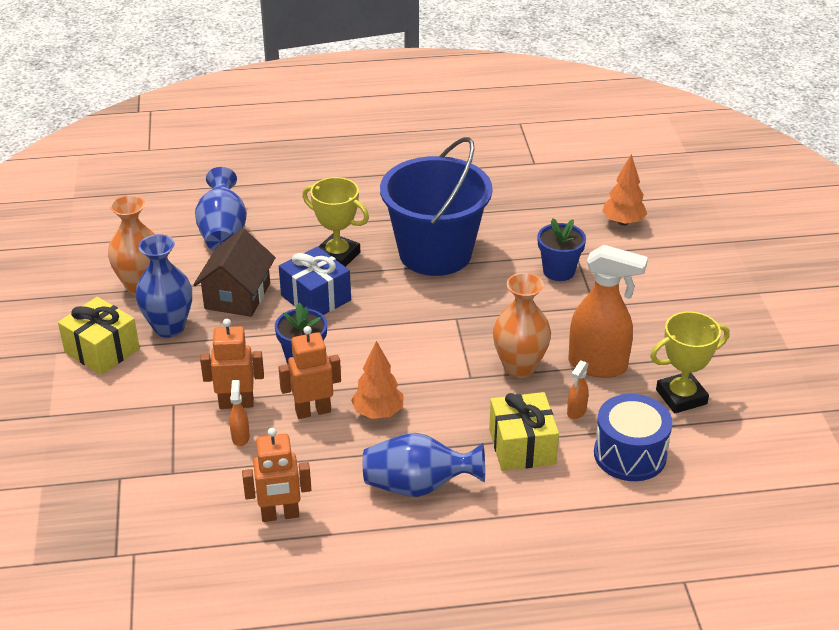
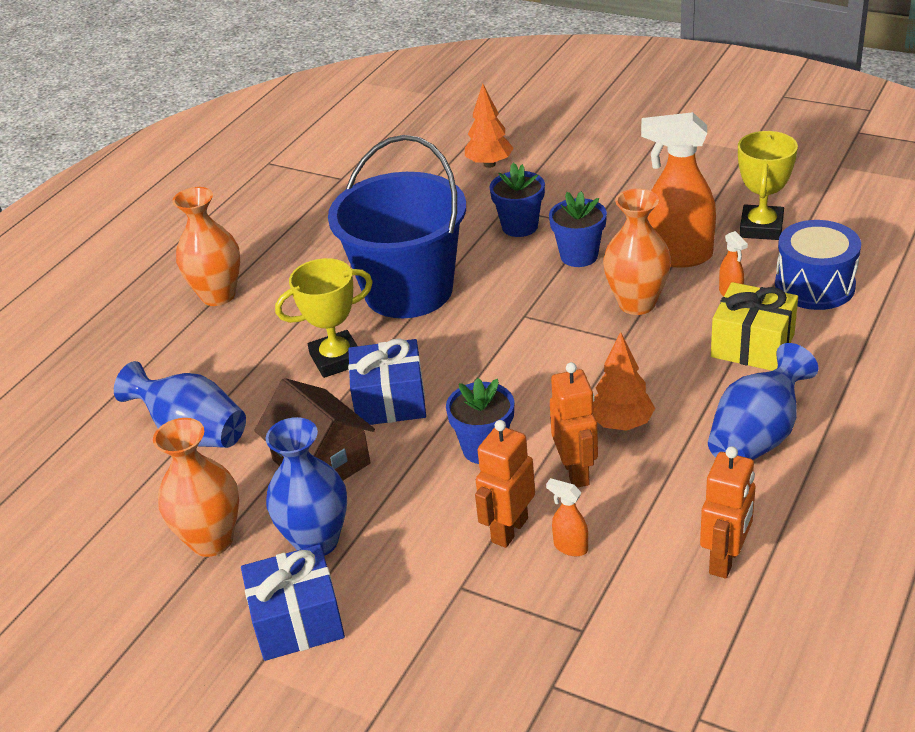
camera: 50 degrees left, 0 degrees up
(102, 350) = (297, 621): yellow gift -> blue gift
(313, 411) = (576, 472): orange robot -> orange robot turned 150 degrees clockwise
(357, 176) = (218, 295): none -> orange vase
(550, 315) = (579, 256): none -> blue flower pot
(598, 366) = (678, 256): orange spray bottle -> orange spray bottle turned 135 degrees counterclockwise

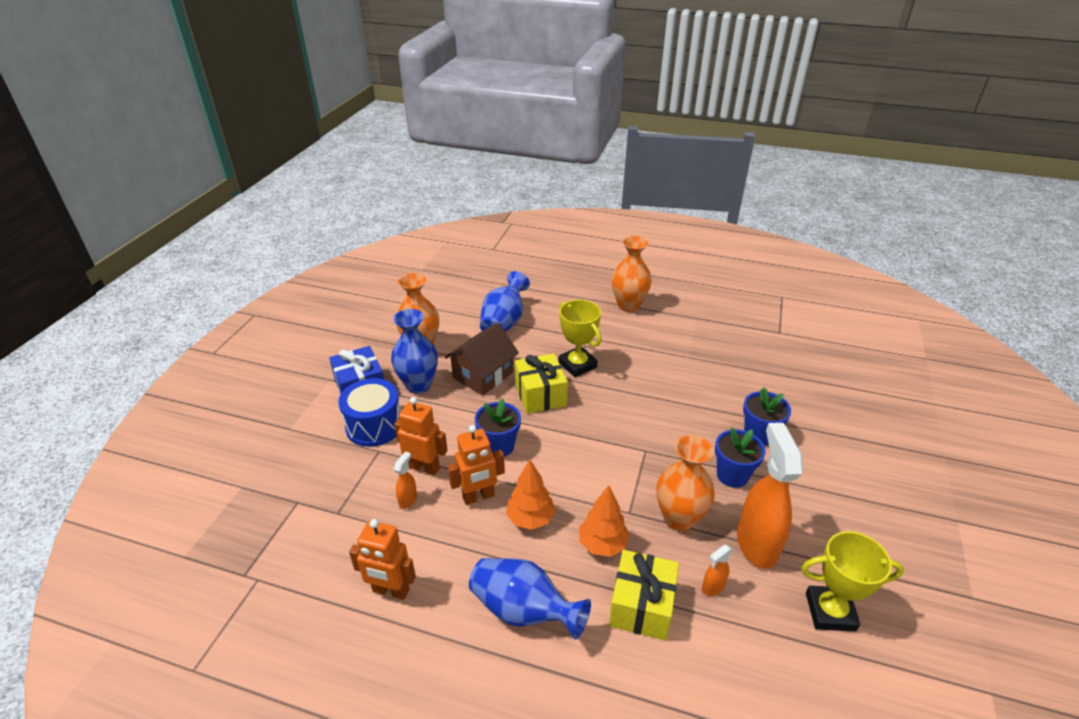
camera: 75 degrees right, 0 degrees up
(390, 401) = (540, 395): blue gift -> yellow gift
(408, 291) = (657, 386): blue bucket -> none
(489, 164) = (839, 406): orange tree -> orange tree (602, 544)
(814, 286) = (747, 660): blue drum -> blue drum (374, 425)

